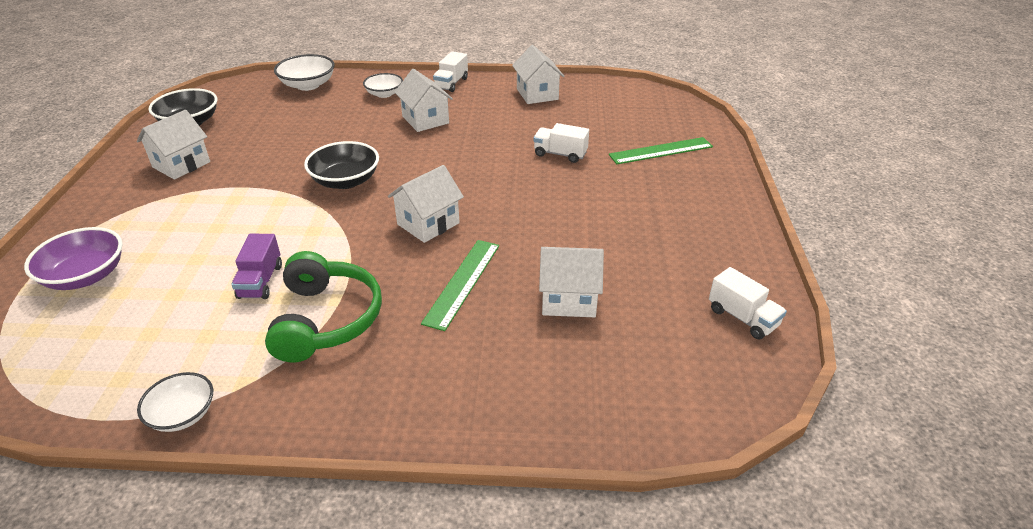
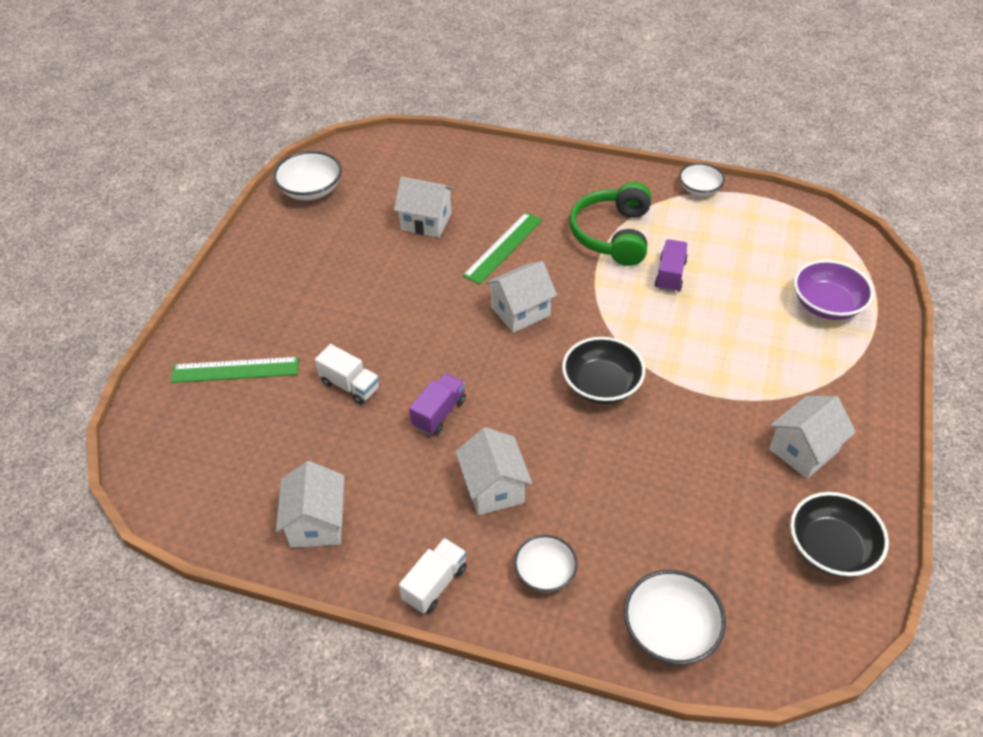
camera: 165 degrees left, 10 degrees up
(479, 148) = (439, 413): none -> purple truck
(742, 318) = (311, 190): white truck -> white bowl

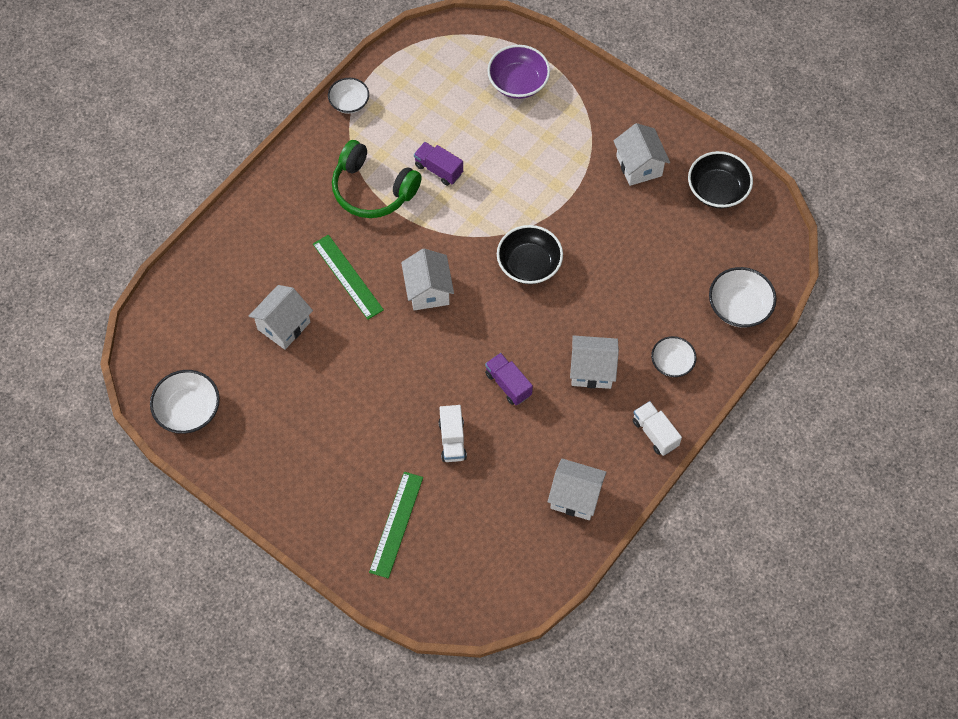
camera: 70 degrees left, 15 degrees up
(350, 385) = (452, 440): white truck -> white truck turned 120 degrees clockwise

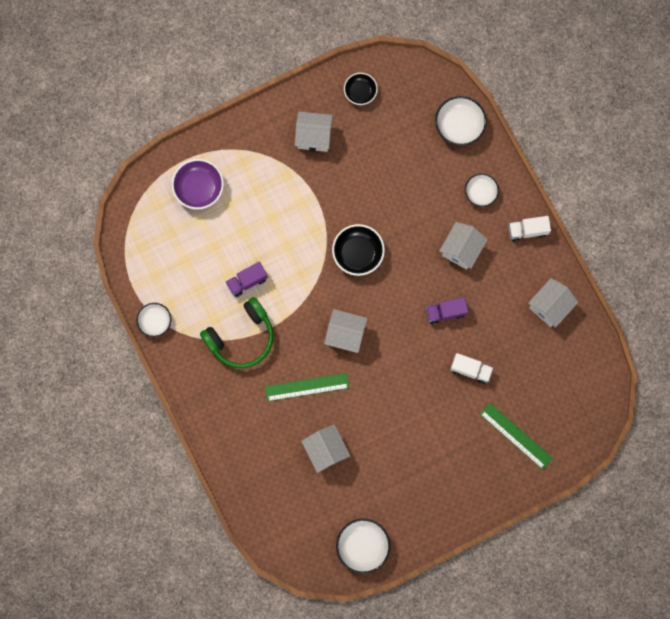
camera: 65 degrees left, 15 degrees up
(717, 190) = (360, 92): black bowl -> black bowl, size x0.66

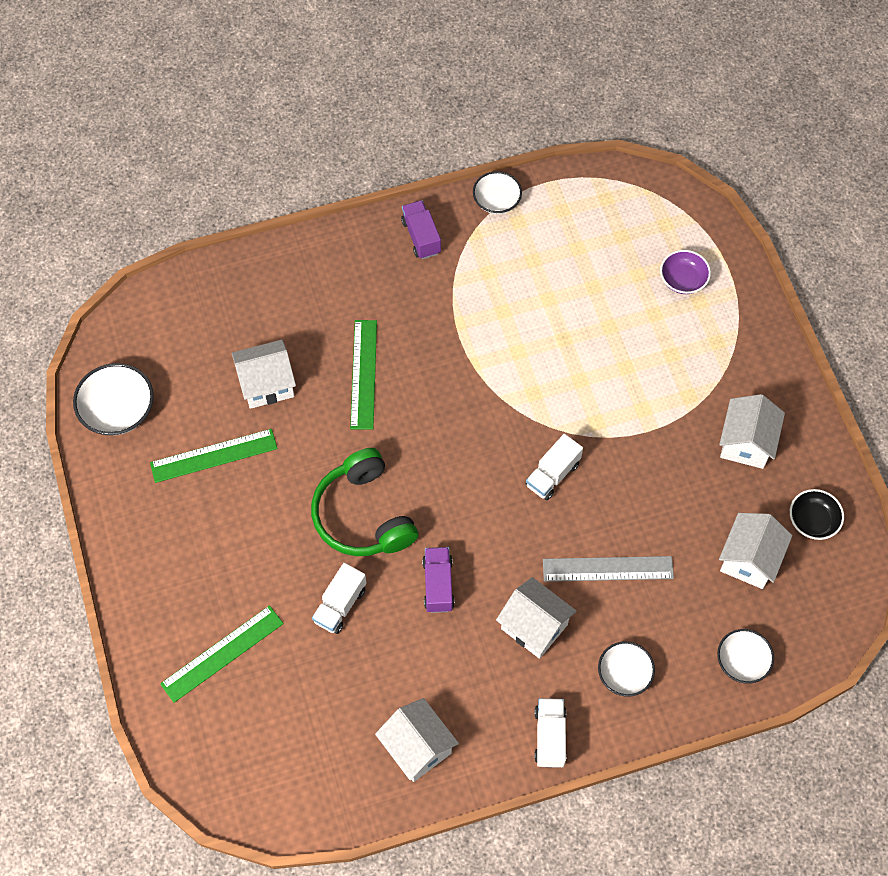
camera: 100 degrees right, 15 degrees down
(199, 188) = (683, 280): purple bowl -> purple bowl, size x0.66
(241, 337) = (453, 302): green headphones -> green headphones (363, 515)
(247, 281) = (534, 321): purple truck -> purple truck (421, 237)
(345, 334) = (431, 437): white house -> white house (749, 559)
(358, 253) = (552, 474): black bowl -> white truck
(384, 473) = (213, 455): none -> green ruler
(415, 211) = (608, 569): none -> grey ruler
(459, 126) = (742, 661): white bowl -> white bowl, size x0.66

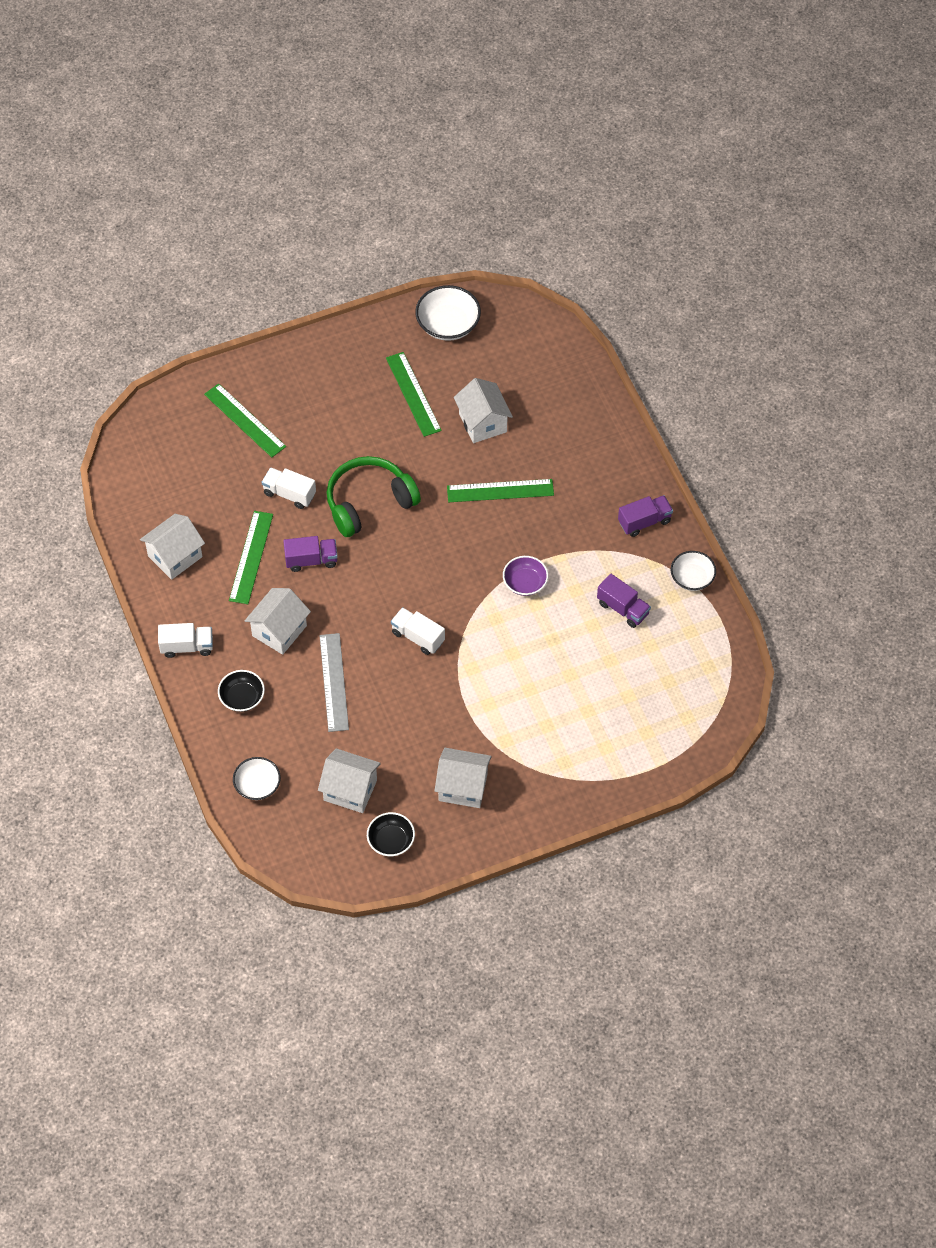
camera: 85 degrees right, 5 degrees down
(427, 655) = (251, 557): none -> green ruler
(530, 268) = (623, 608): none -> purple truck
(624, 674) = (242, 697): white bowl -> black bowl
(683, 280) = (627, 733): purple bowl -> purple bowl (525, 583)

